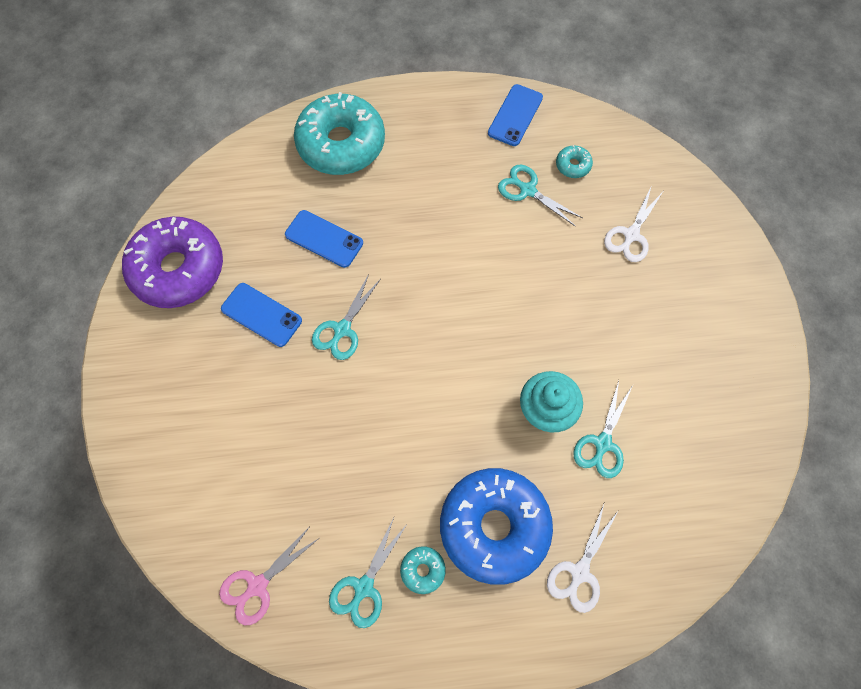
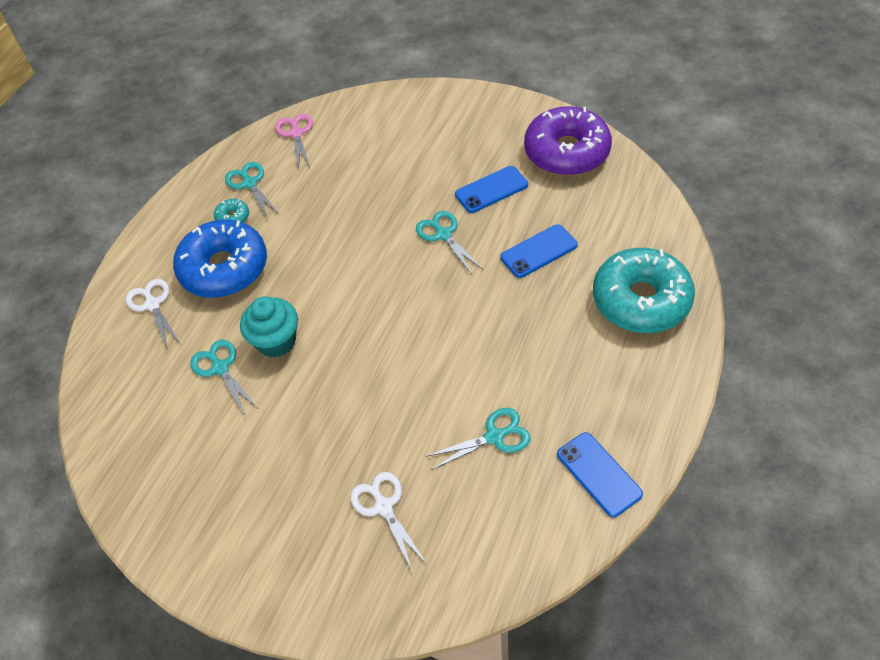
camera: 125 degrees right, 15 degrees down
(573, 165) = (500, 498): turquoise donut -> none

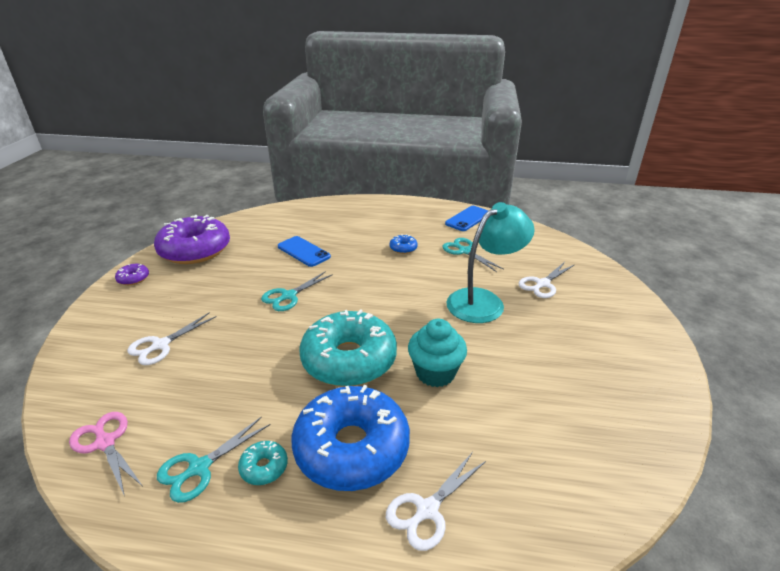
camera: 110 degrees left, 20 degrees down
(220, 368) = (483, 407): turquoise scissors -> none
(296, 133) = (105, 442): pink scissors -> pink scissors turned 75 degrees clockwise
(371, 421) = (484, 301): none -> turquoise lamp
(395, 147) = (160, 345): none -> white scissors
(491, 189) = (235, 279): blue phone -> none
(515, 112) = (133, 278): none -> purple donut
(521, 361) = (403, 248): none -> blue donut
(641, 300) = (341, 215): turquoise donut -> turquoise donut (349, 359)

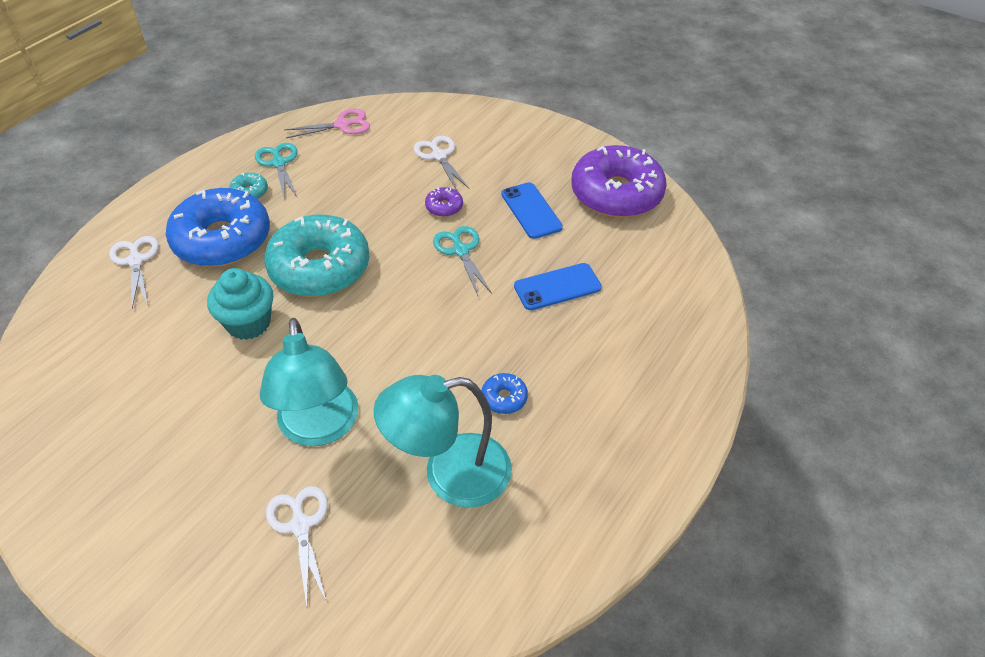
camera: 115 degrees right, 15 degrees up
(133, 278) = (574, 146): purple donut -> purple donut (444, 207)
(464, 251) = (449, 474): turquoise scissors -> turquoise lamp
(468, 219) = (555, 542): blue phone -> blue phone (531, 210)

